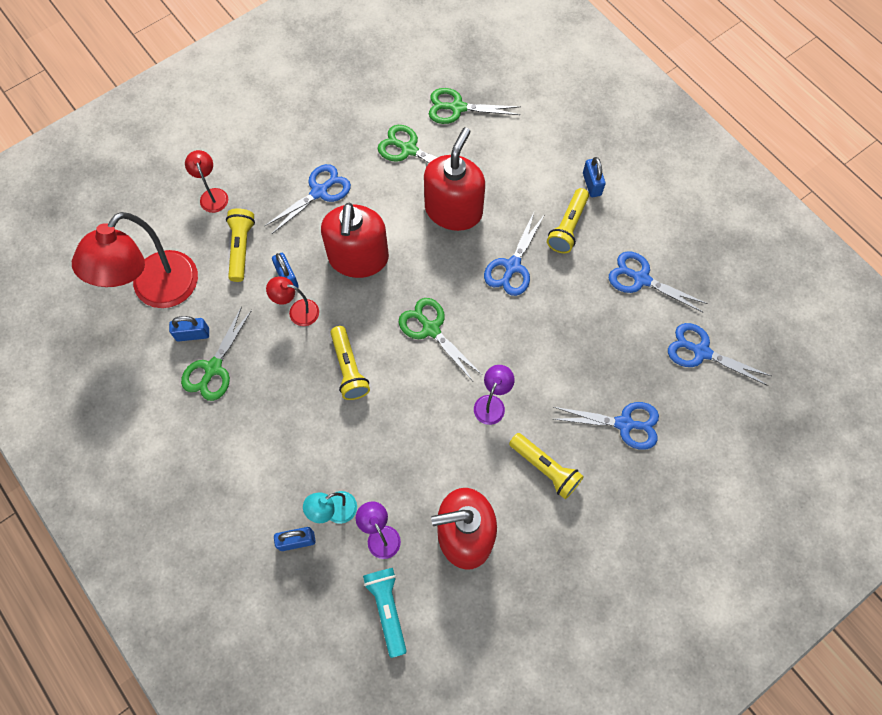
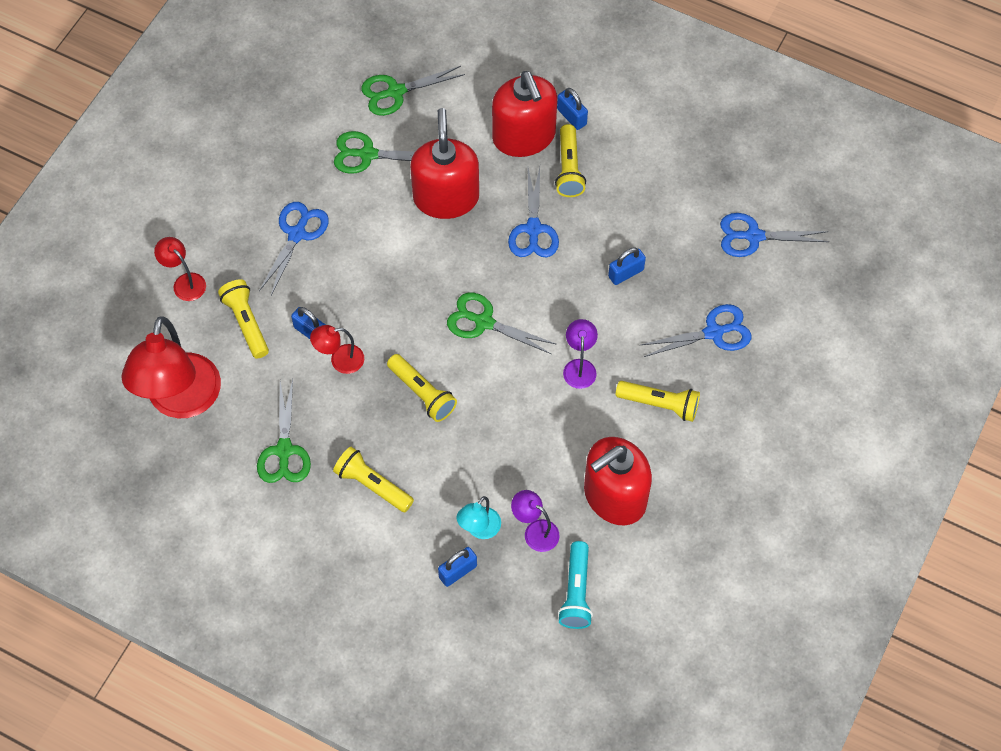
camera: 25 degrees left, 5 degrees down
(193, 334) = (244, 427): blue padlock -> blue padlock (626, 273)
(267, 430) = (372, 485): none -> yellow flashlight
(358, 258) = (374, 283): red soap dispenser -> red soap dispenser (524, 136)
(387, 609) = (576, 592): turquoise flashlight -> turquoise flashlight turned 135 degrees counterclockwise
(641, 279) = (664, 190): blue scissors -> none

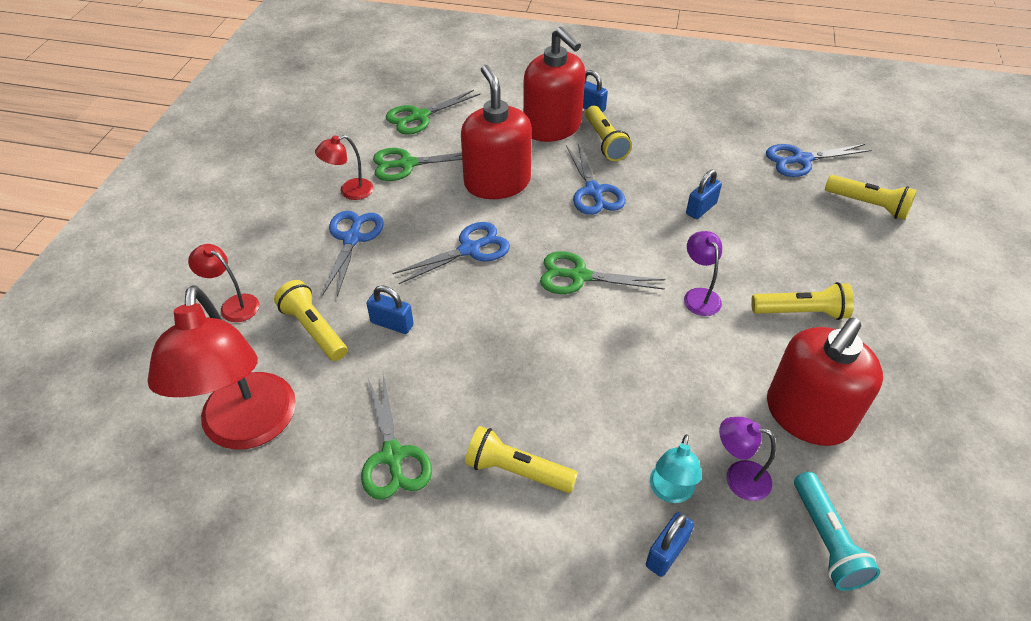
camera: 15 degrees left, 15 degrees down
(340, 360) = (433, 344): red lamp -> red lamp (349, 191)
(422, 393) = (540, 357): yellow flashlight -> yellow flashlight (868, 205)
(714, 332) = (814, 239): blue scissors -> blue scissors (470, 249)

